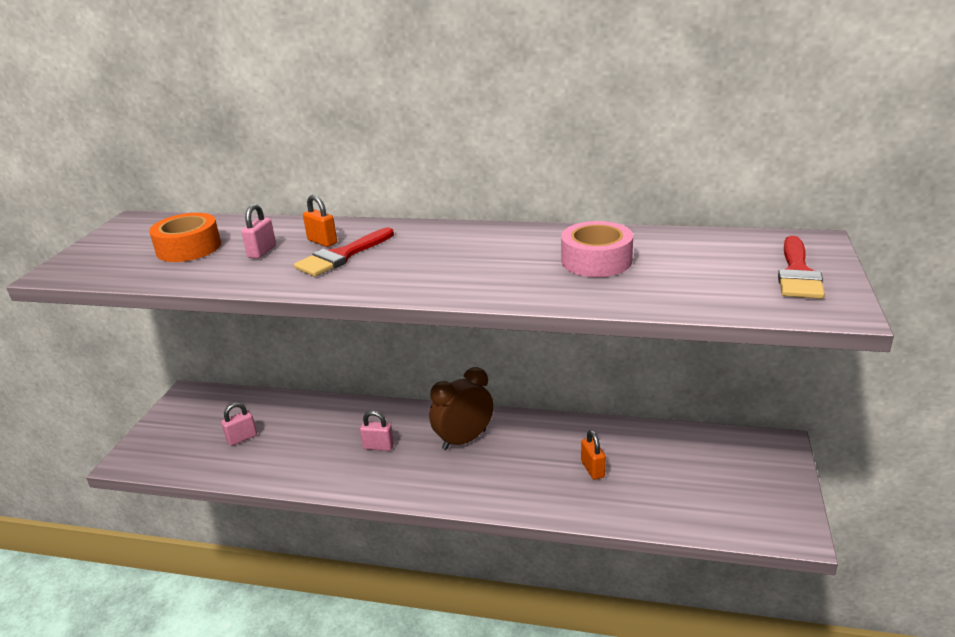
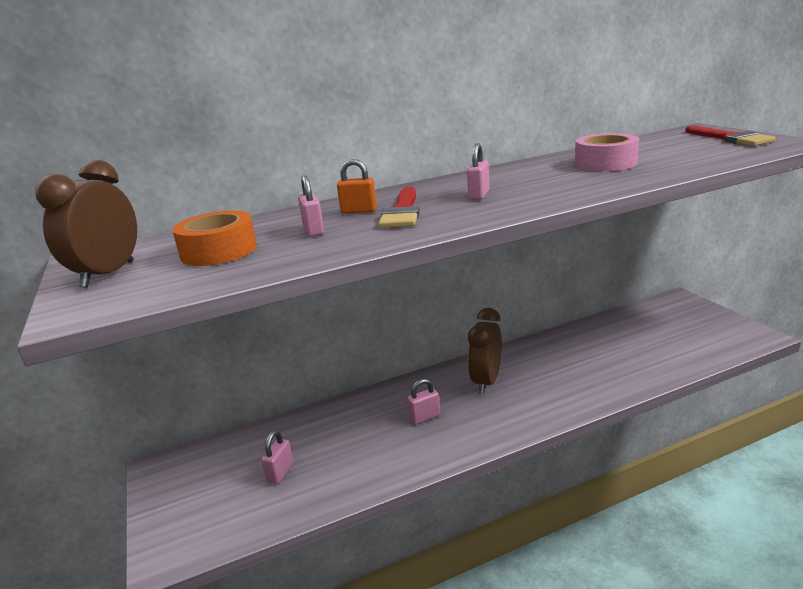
camera: 35 degrees left, 5 degrees down
(115, 244) = (108, 274): none -> brown clock
(422, 259) = (479, 195): none -> pink padlock
(592, 469) = (601, 358): orange padlock -> none

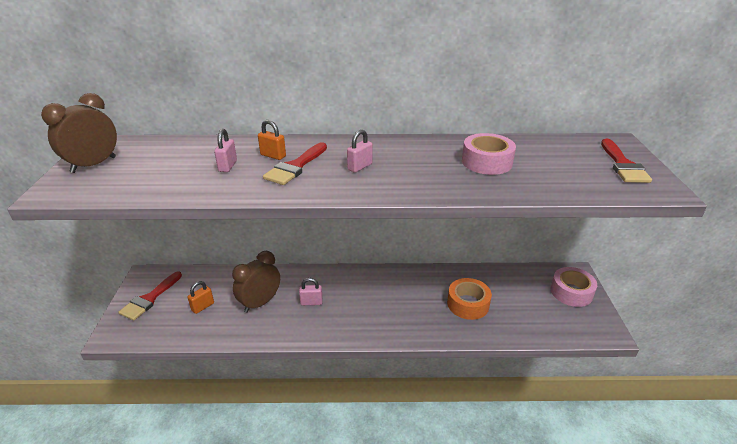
camera: 20 degrees right, 10 degrees up
(190, 492) = (149, 299): none -> red brush
(219, 251) = (162, 165): orange tape -> orange tape (468, 304)
(280, 472) = (203, 306): pink padlock -> orange padlock
(486, 381) = (371, 291): brown clock -> brown clock (260, 303)
(691, 315) = (571, 292): none -> pink tape

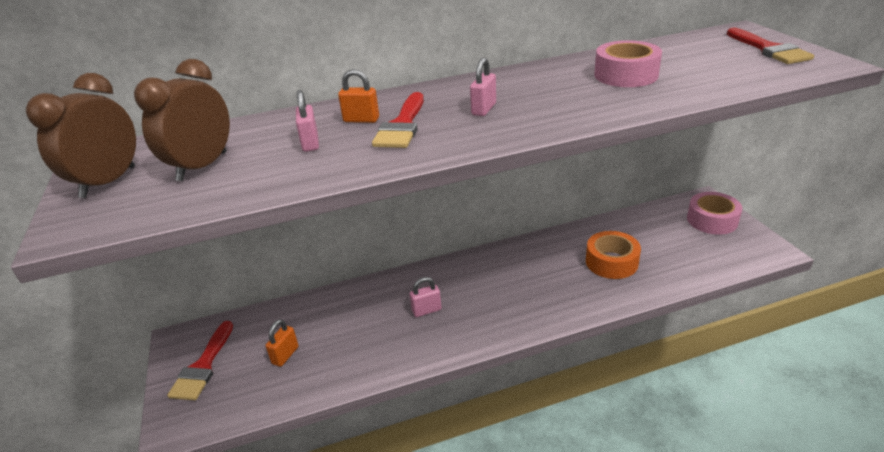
camera: 15 degrees left, 0 degrees up
(260, 303) = (361, 329): brown clock -> brown clock (202, 166)

